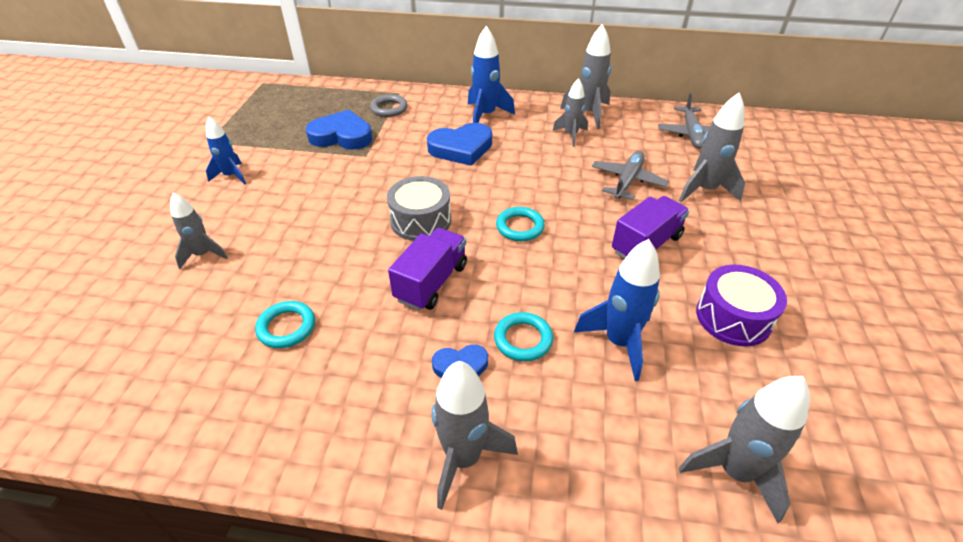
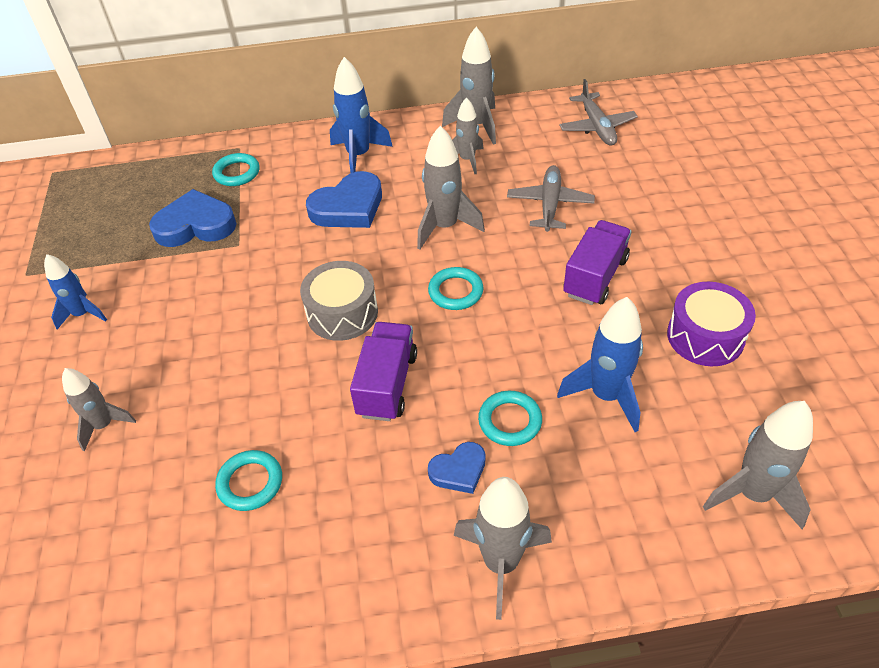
camera: 15 degrees left, 5 degrees up
(389, 108) = (237, 173): grey ring -> turquoise ring
(704, 190) = (633, 196): grey rocket -> grey rocket (445, 227)

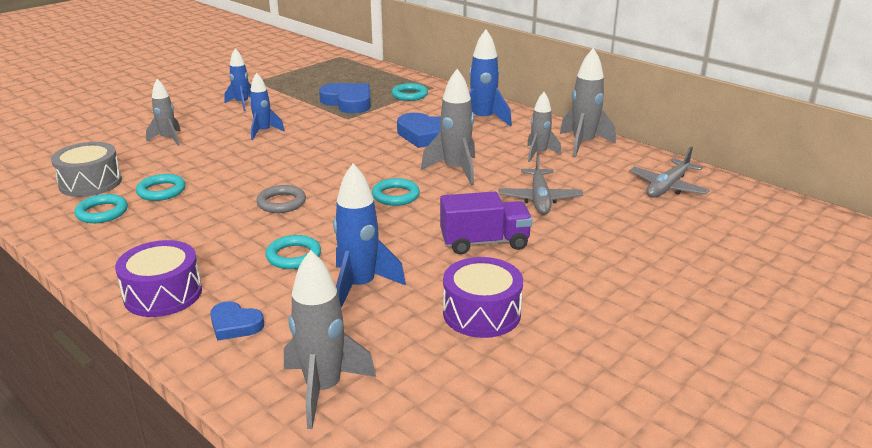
camera: 50 degrees right, 20 degrees down
(190, 328) = (263, 132): none -> blue rocket
(249, 564) = (102, 212): none -> turquoise ring
(342, 313) = (328, 167): grey drum -> grey drum (90, 183)
(387, 384) = (281, 203): purple truck -> grey ring
(459, 470) = (230, 252): blue heart -> blue heart (235, 324)
(501, 563) = (163, 294): grey rocket -> purple drum
(550, 205) = (539, 199): grey plane -> grey plane turned 120 degrees clockwise

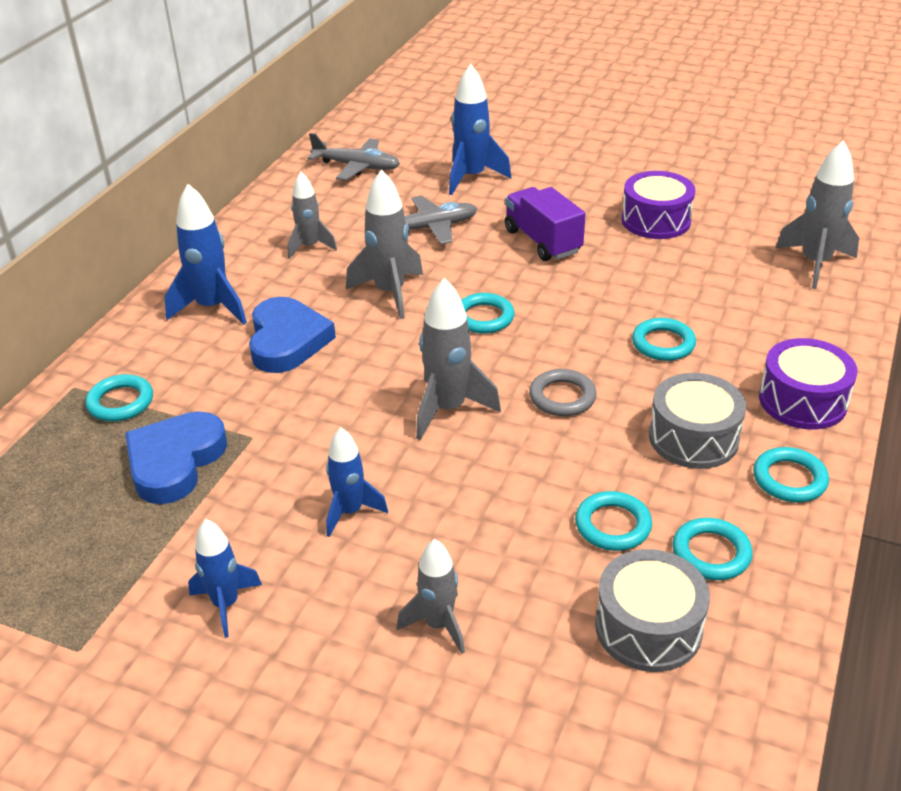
camera: 110 degrees left, 10 degrees up
(109, 258) = (789, 479): none -> turquoise ring
(188, 236) = (693, 438): none -> grey drum
(235, 324) = (795, 335): blue heart -> none
(360, 287) = (676, 287): blue rocket -> blue rocket (471, 177)
(583, 144) = (266, 223): grey rocket -> grey rocket (448, 409)

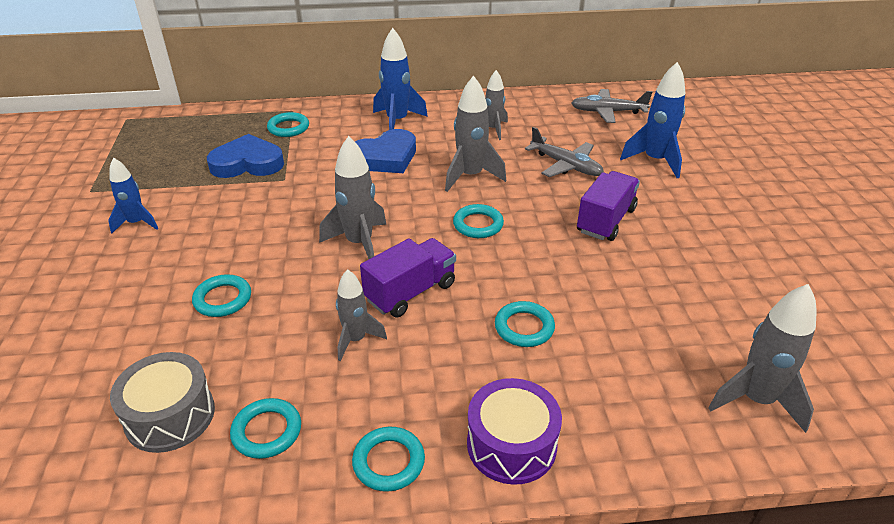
camera: 60 degrees right, 0 degrees up
(350, 512) = (233, 239): blue rocket -> none
(356, 166) = (608, 112): grey plane -> grey plane turned 105 degrees clockwise
(438, 625) = (143, 310): grey rocket -> grey rocket (356, 340)
(562, 397) = (410, 292): grey ring -> purple truck
(613, 525) = (275, 364): turquoise ring -> turquoise ring (223, 299)
(656, 220) = (707, 271): purple drum -> none
(693, 438) = (407, 381): grey drum -> none

